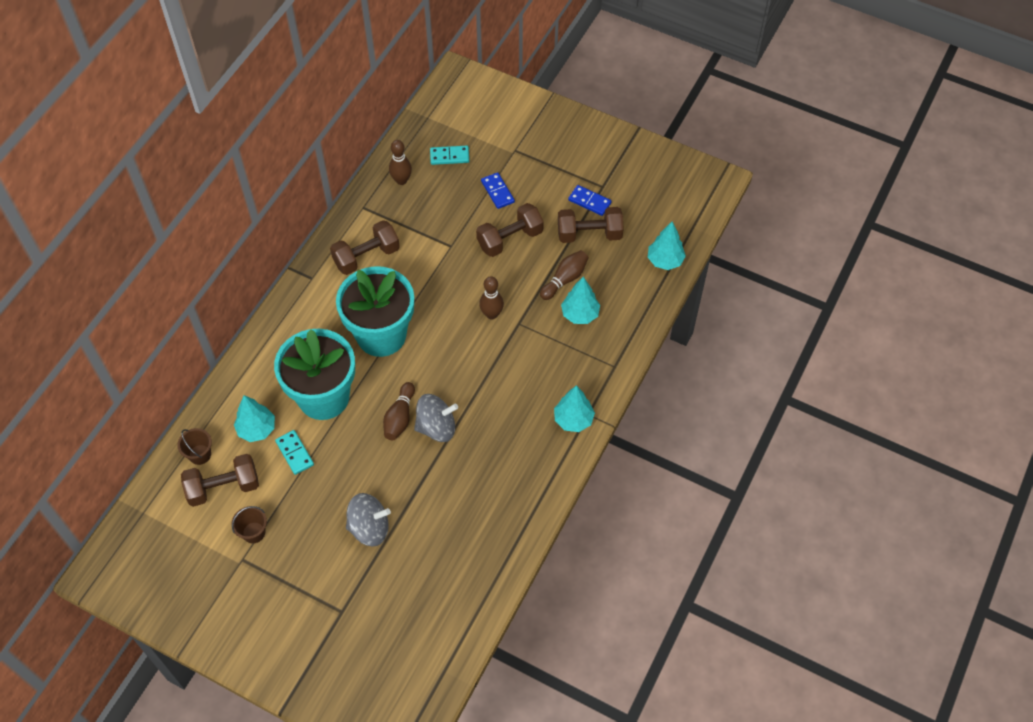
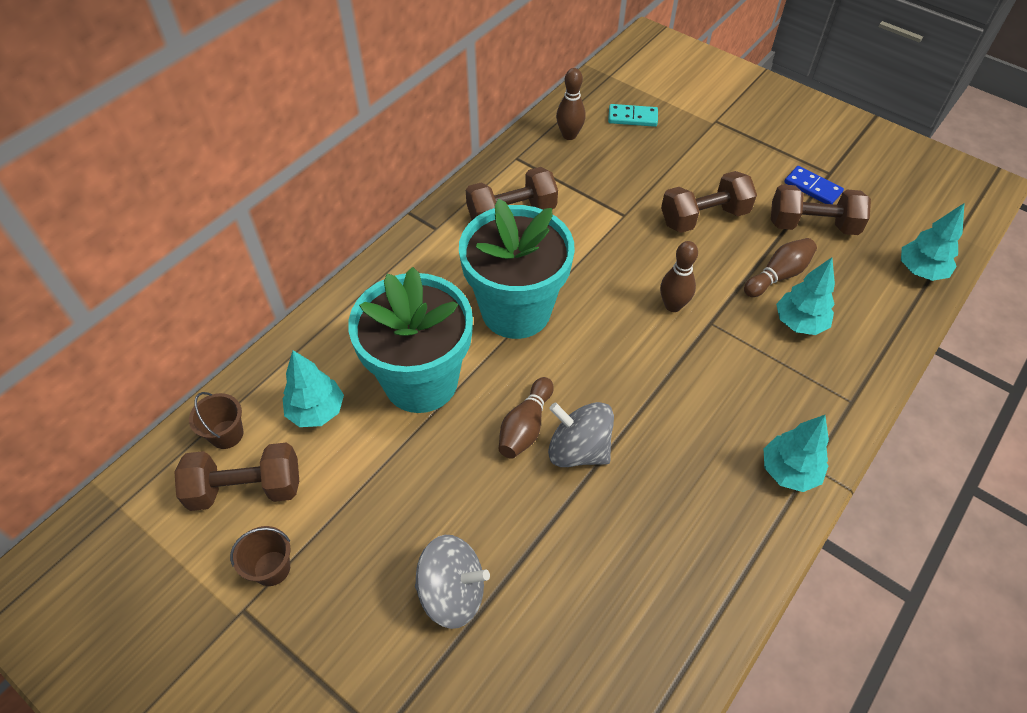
camera: 10 degrees right, 5 degrees down
(295, 453) = (362, 454): turquoise domino -> none
(436, 427) = (578, 449): grey spinning top -> grey spinning top turned 150 degrees counterclockwise
(497, 192) = (691, 162): blue domino -> none

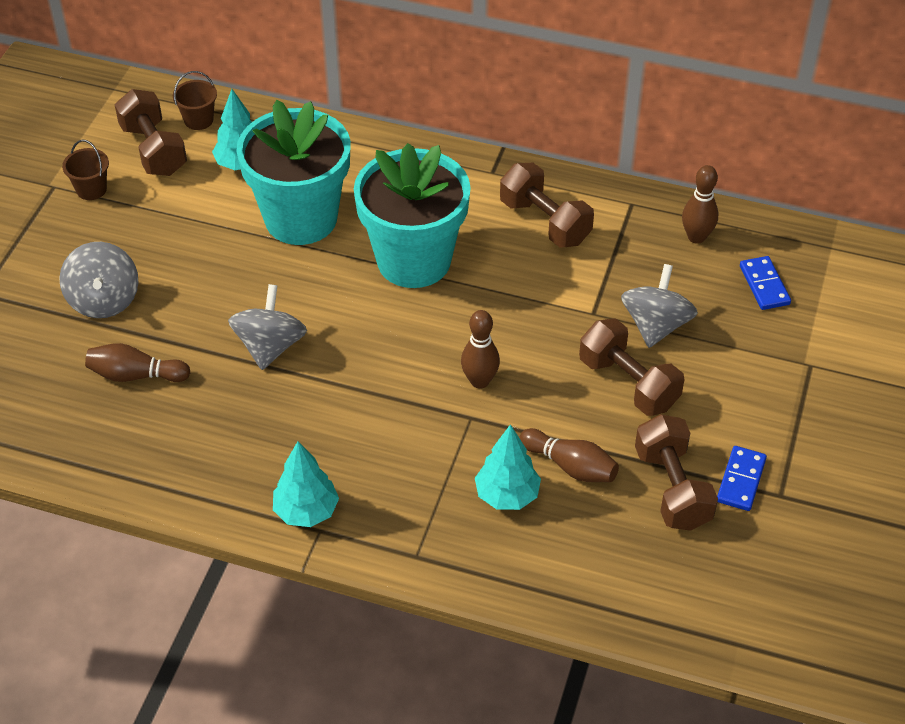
camera: 70 degrees right, 5 degrees down
(525, 426) = (280, 303): brown bowling pin -> brown bowling pin (136, 375)
(632, 117) = (764, 285): turquoise domino -> blue domino
(650, 184) = (656, 325): none -> grey spinning top
(920, 271) = (650, 607): turquoise tree -> none

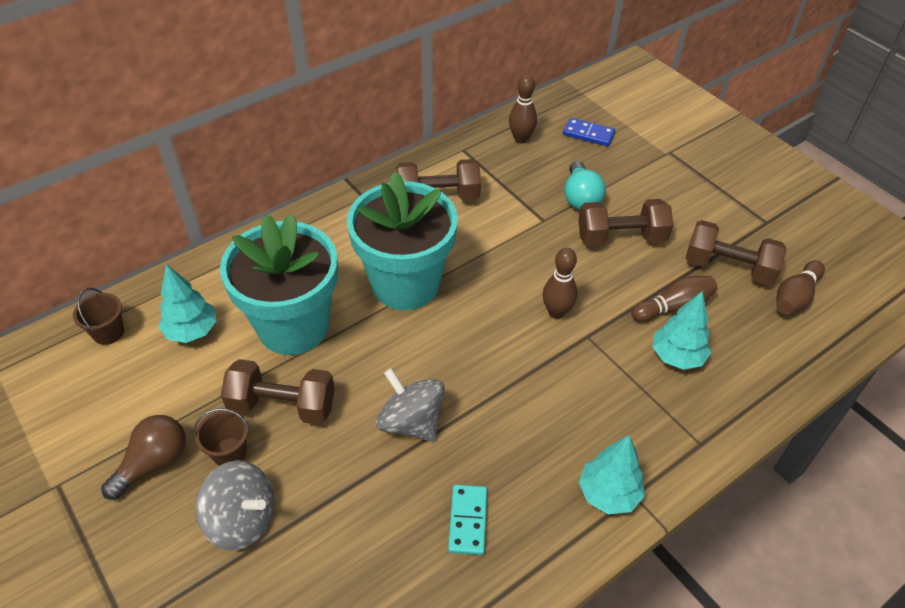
camera: 55 degrees left, 0 degrees up
(91, 189) = (97, 456): brown bucket -> brown bucket (229, 452)
(110, 223) = (154, 463): none -> brown light bulb
(136, 375) = (356, 542): brown bowling pin -> brown bowling pin (795, 297)
(154, 150) = (105, 382): brown dumbbell -> brown dumbbell (282, 406)
(206, 431) = (467, 521): none -> turquoise domino
(656, 325) = (580, 197): grey spinning top -> turquoise light bulb
(741, 480) = (743, 232): blue domino -> none

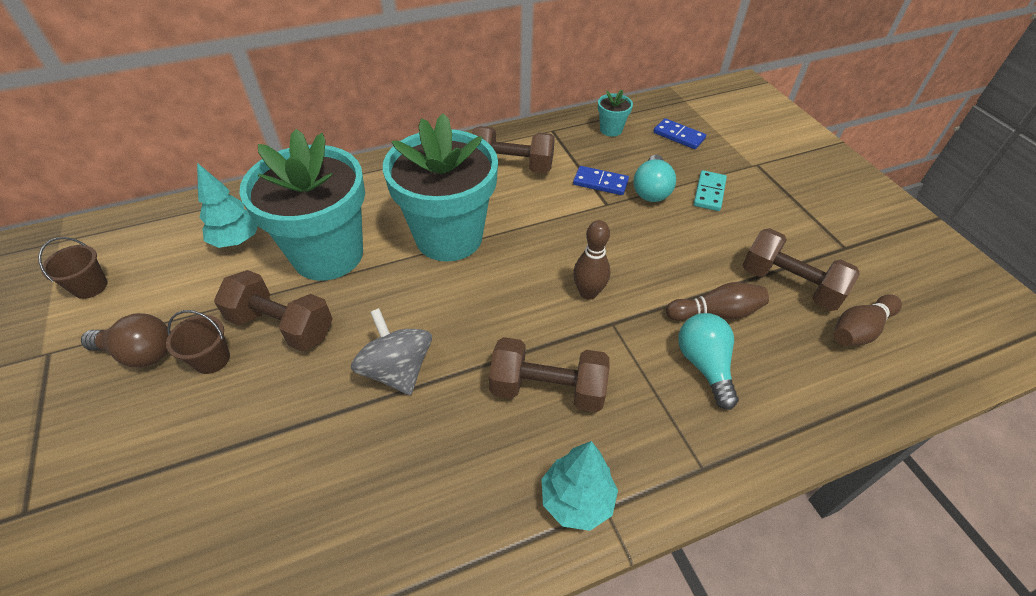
camera: 15 degrees right, 0 degrees up
(108, 332) = (167, 227): brown bucket -> brown bucket (90, 286)
(154, 463) = (140, 353): brown light bulb -> brown light bulb turned 45 degrees clockwise
(242, 519) = (189, 429): grey spinning top -> none
(467, 521) = (410, 490): turquoise domino -> turquoise domino (709, 192)
(521, 139) = (611, 130): brown bowling pin -> turquoise flower pot
(530, 199) = (600, 183): none -> blue domino
(621, 238) = (680, 234): brown dumbbell -> brown dumbbell (547, 389)
(677, 357) = (704, 365): turquoise tree -> turquoise light bulb

